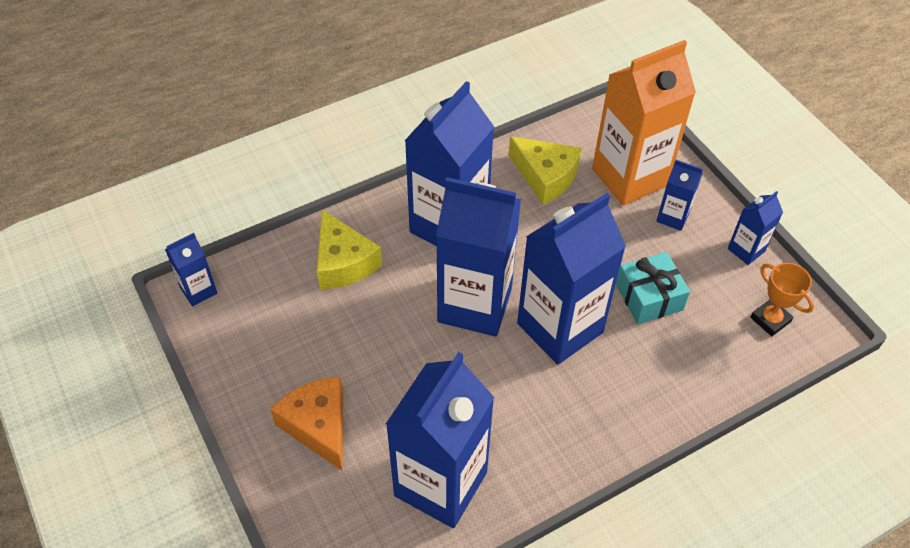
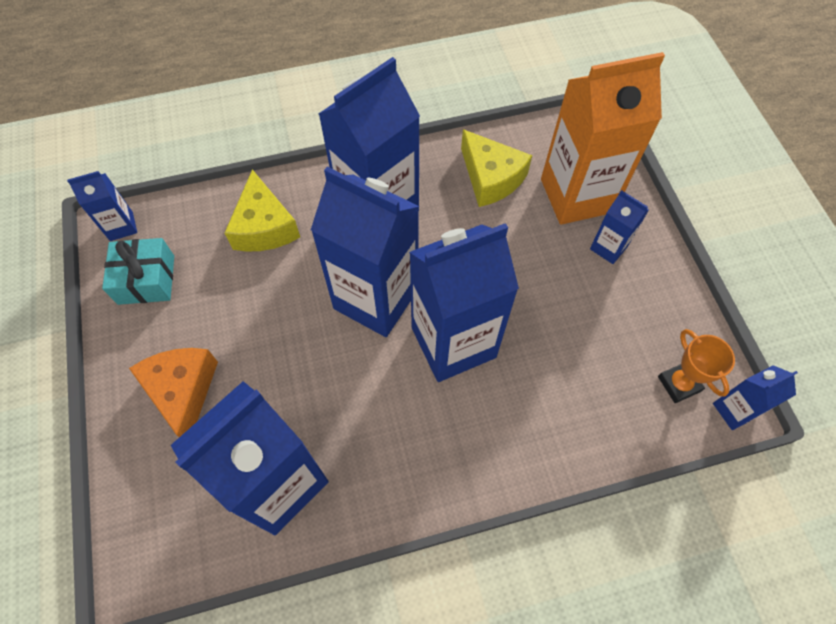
camera: 15 degrees right, 10 degrees up
(649, 297) = (556, 330): turquoise gift -> turquoise gift (146, 279)
(746, 250) = (676, 300): blue carton -> blue carton (734, 410)

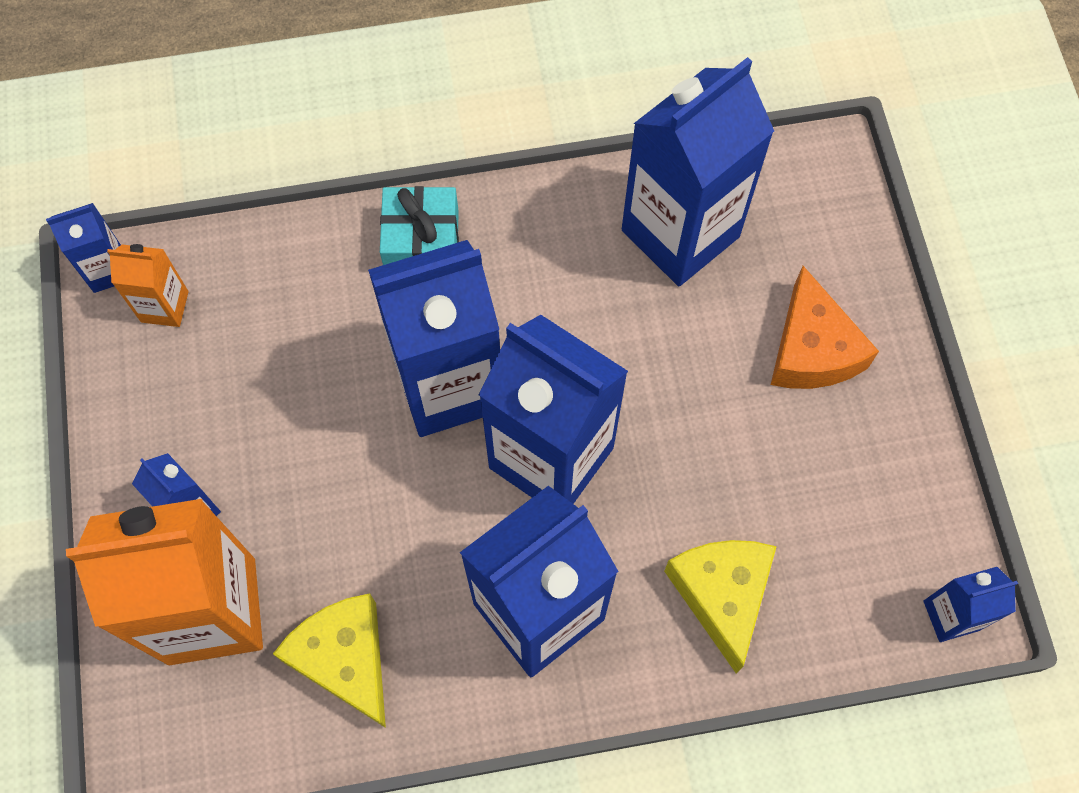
camera: 175 degrees left, 5 degrees up
(146, 279) = (892, 517): turquoise gift -> turquoise gift (422, 242)
(679, 384) = (164, 306): orange trophy -> orange carton

